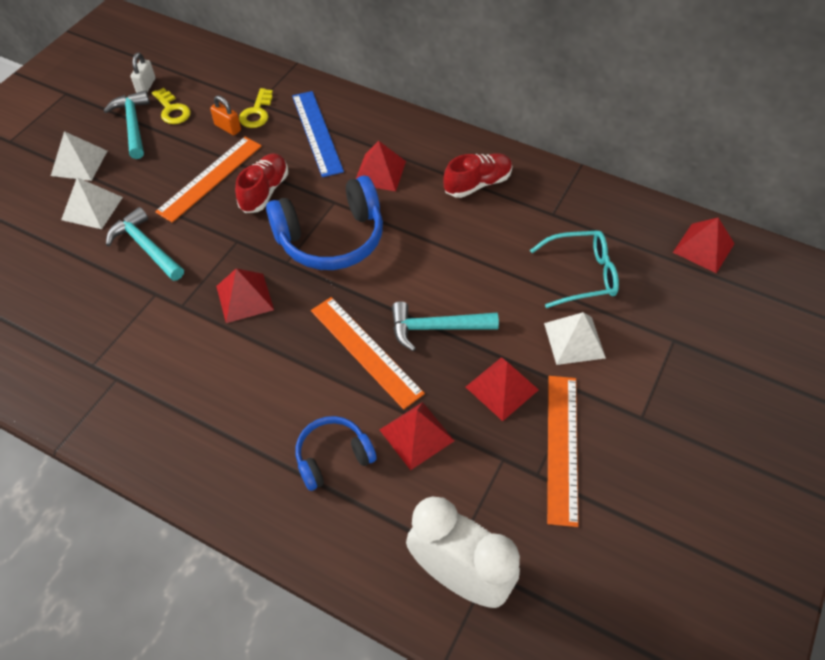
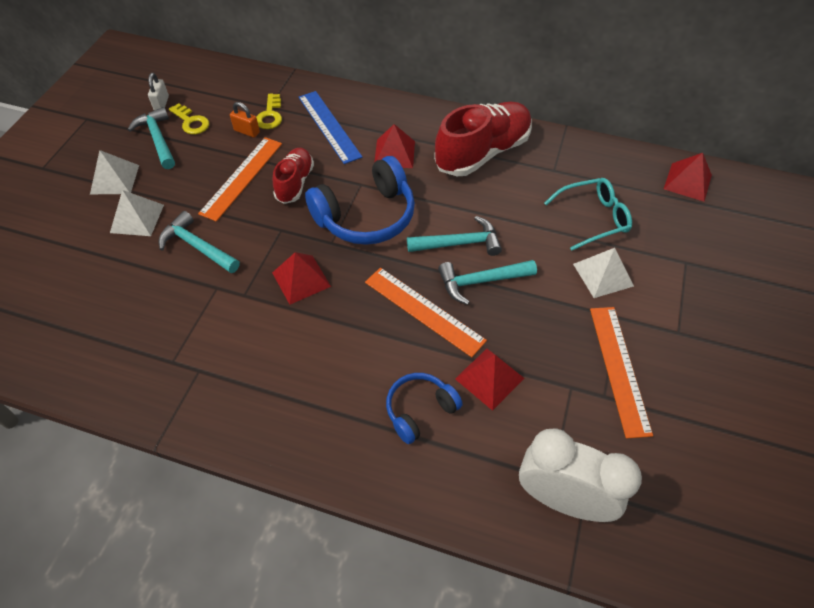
camera: 10 degrees left, 0 degrees up
(424, 282) = (459, 243): none -> turquoise hammer
(477, 184) = (482, 153): red shoe -> red shoe, size x1.73
(501, 388) = (552, 325): red pyramid -> none

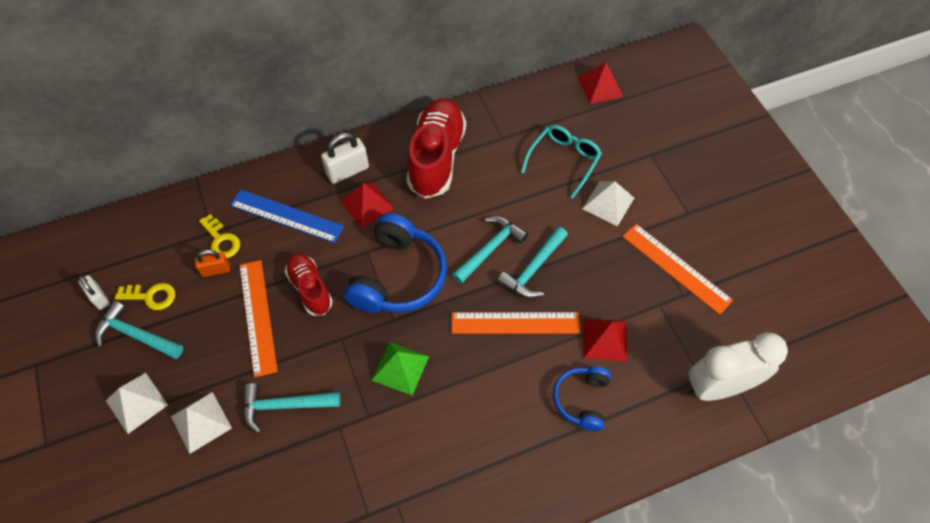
camera: 40 degrees left, 5 degrees up
(301, 279) = (400, 368): red pyramid -> green pyramid
(403, 123) = (347, 171): none -> white padlock

